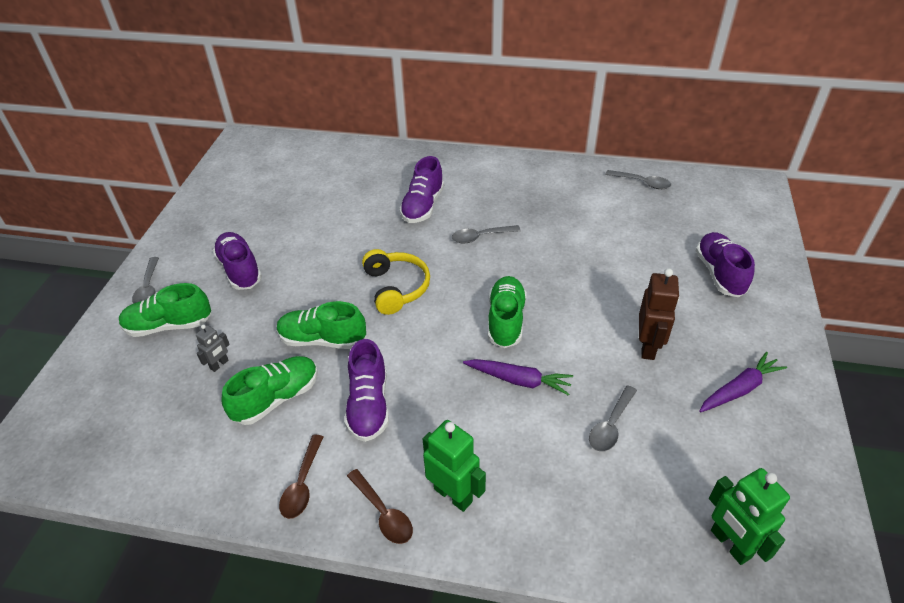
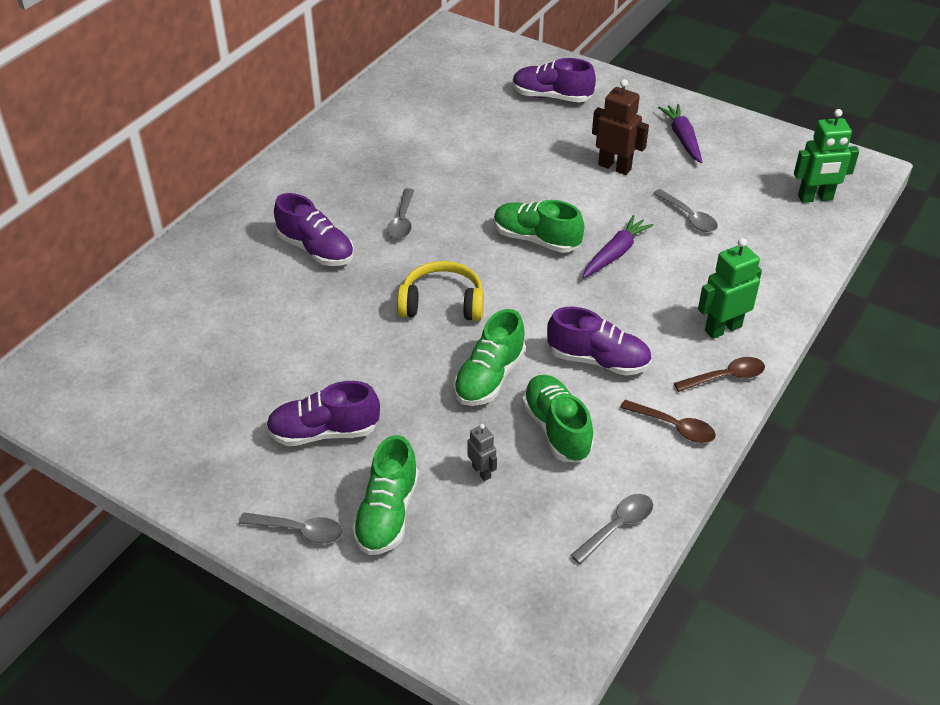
camera: 70 degrees left, 0 degrees up
(642, 183) = (395, 90): grey spoon -> grey spoon (617, 526)

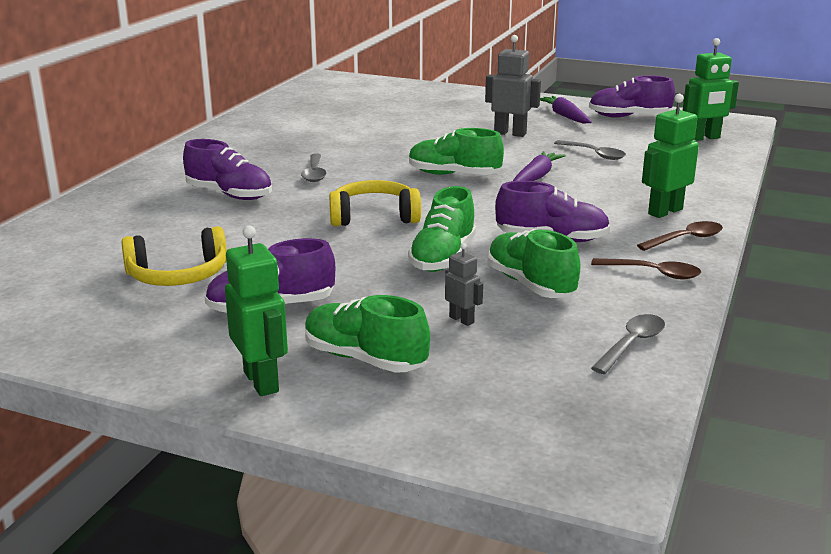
camera: 10 degrees left, 20 degrees down
(252, 374) = (178, 275): none -> yellow headphones
(299, 531) = (262, 381): grey spoon -> green robot
(387, 514) = (365, 359): green shoe -> green shoe turned 120 degrees clockwise
(551, 97) = (433, 103): purple shoe -> purple shoe (629, 117)
(615, 167) = (510, 133): brown robot -> grey robot

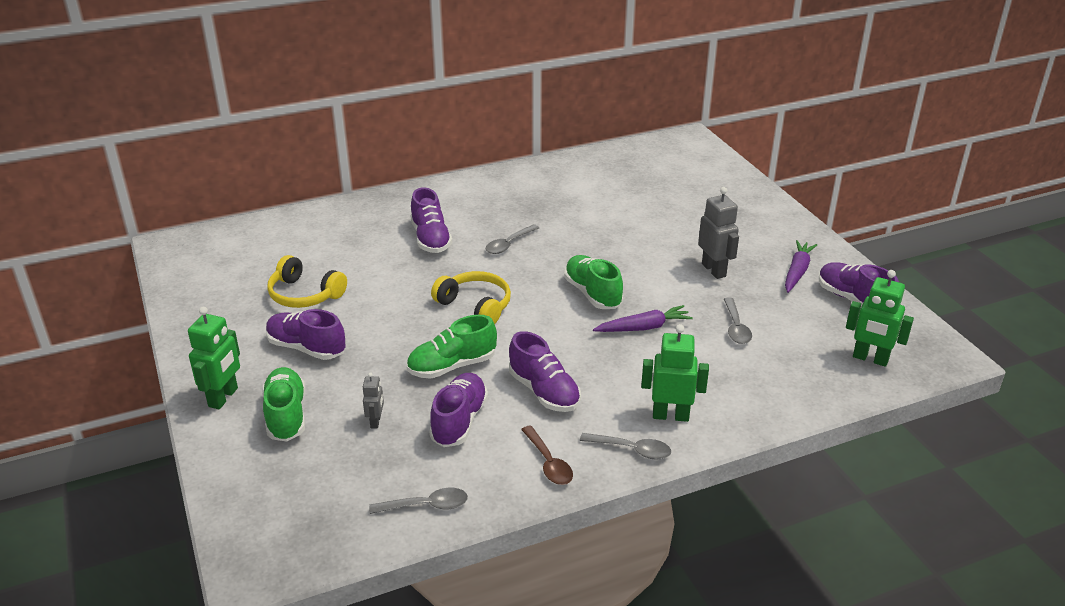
camera: 45 degrees right, 10 degrees up
(530, 284) = (459, 421): green shoe -> purple shoe
(686, 239) = (631, 449): brown spoon -> grey spoon

